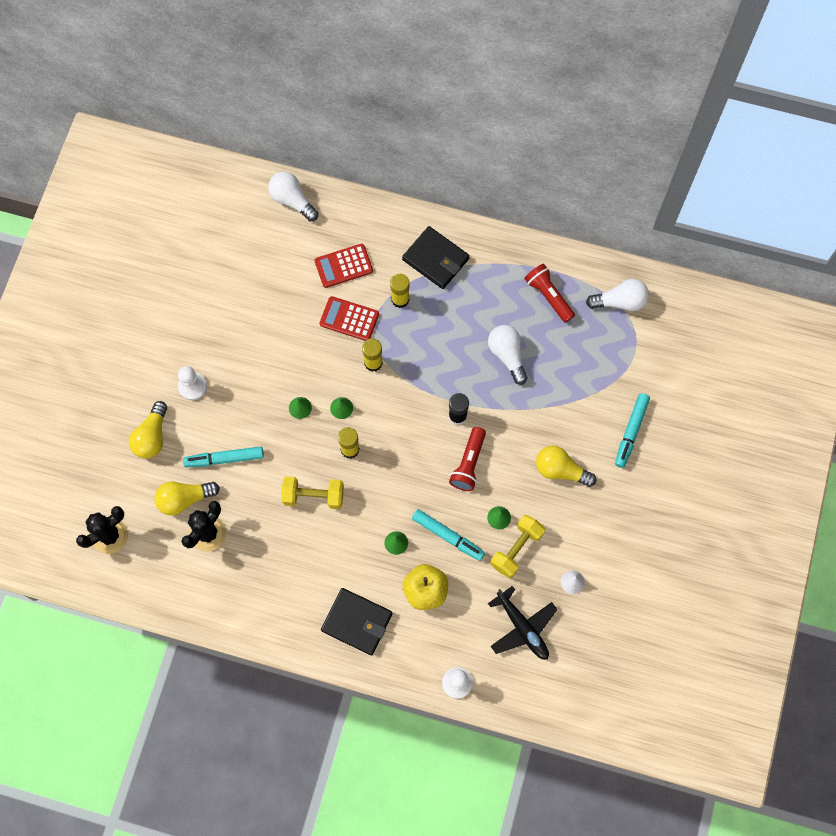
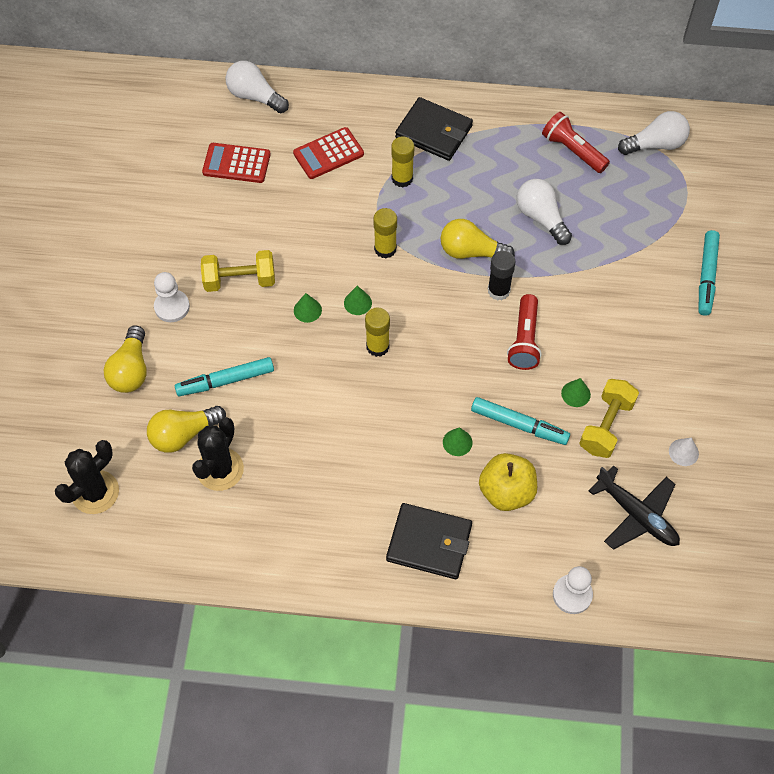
camera: 10 degrees left, 10 degrees down
(313, 496) = (344, 405): yellow dumbbell -> yellow dumbbell (240, 280)
(349, 319) = (346, 207): red calculator -> red calculator (236, 163)
(560, 470) = (636, 330): yellow light bulb -> yellow light bulb (471, 252)

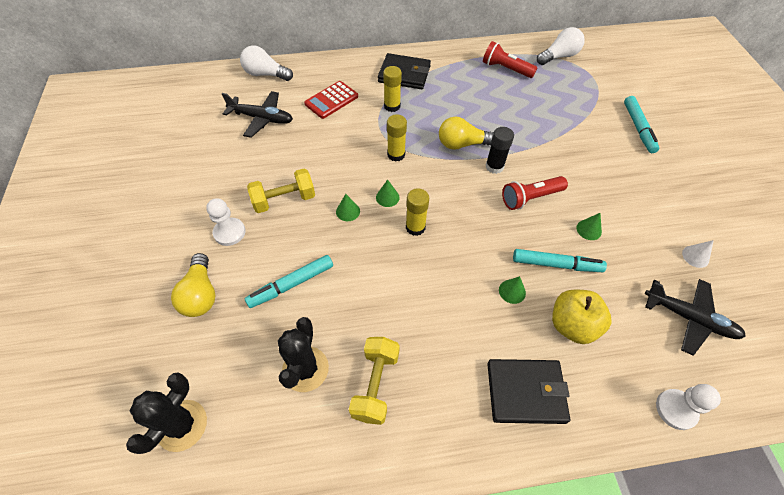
camera: 15 degrees left, 5 degrees down
(184, 434) = (262, 343): yellow light bulb -> none
(236, 163) = (262, 118): red calculator -> black plane
(524, 340) = (530, 198): red flashlight -> red flashlight turned 75 degrees clockwise
(541, 218) = (503, 113): white light bulb -> none
(606, 426) = (625, 249): yellow dumbbell -> yellow dumbbell (375, 385)

